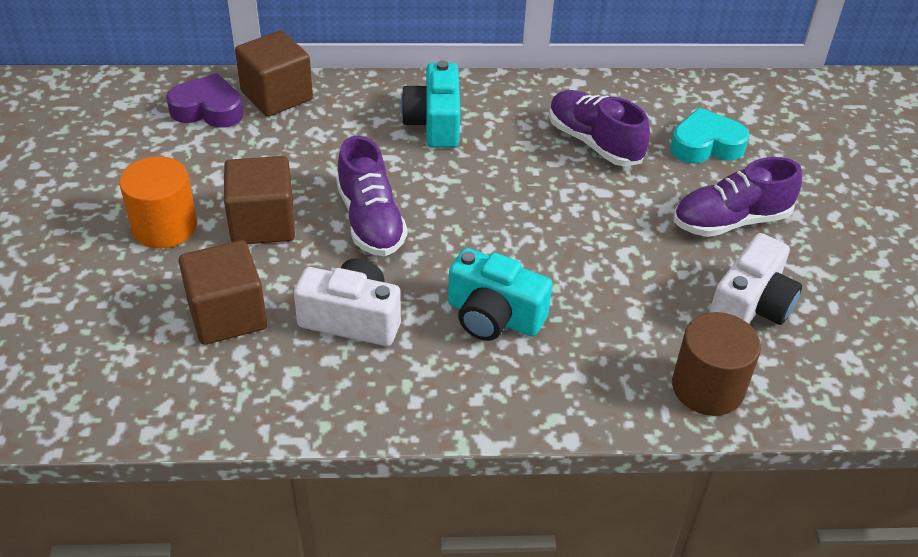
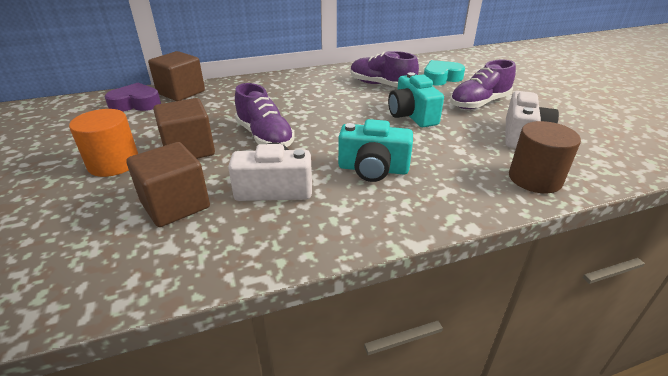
camera: 15 degrees left, 10 degrees down
(434, 123) = (285, 90): turquoise camera -> turquoise camera (412, 115)

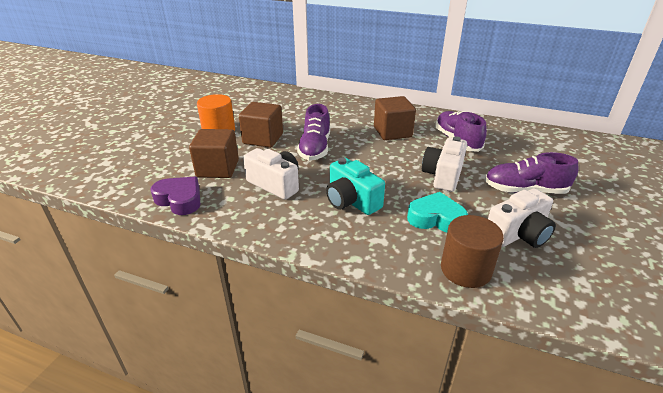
camera: 40 degrees right, 0 degrees up
(136, 104) = (272, 96): purple heart -> purple heart (180, 200)
(181, 92) = (306, 97): brown cube -> brown cube (392, 132)
(412, 115) = (443, 175): turquoise camera -> white camera
(441, 78) = (525, 154): turquoise heart -> turquoise heart (436, 218)

